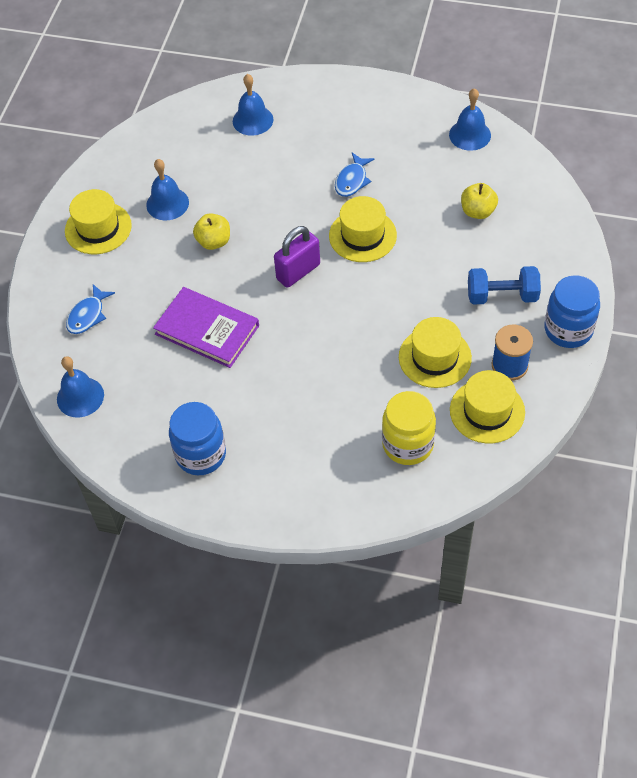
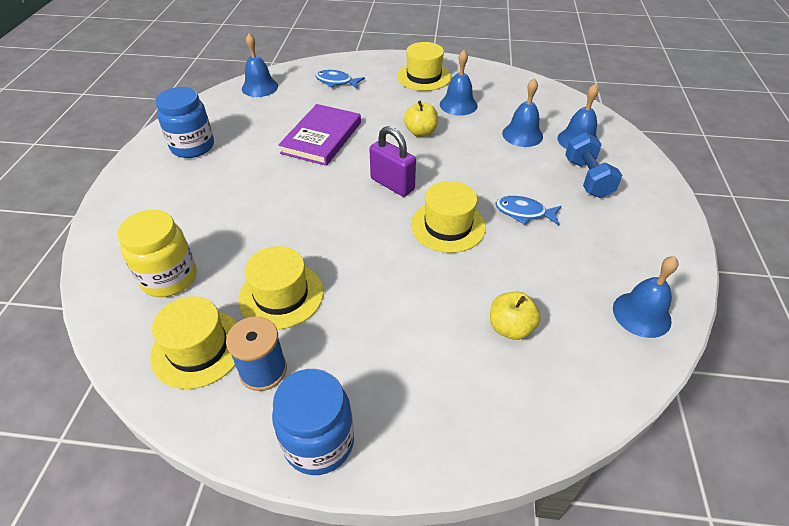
camera: 80 degrees right, 10 degrees down
(235, 160) = (522, 135): none -> blue bell
(502, 296) = (374, 359): blue dumbbell -> blue dumbbell (587, 178)

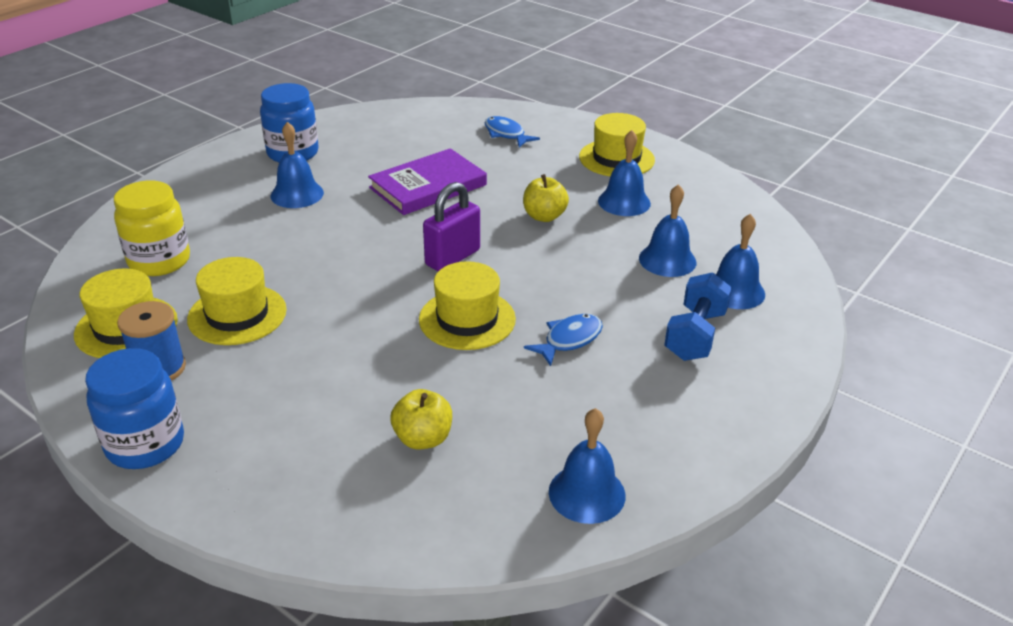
camera: 30 degrees right, 10 degrees down
(260, 87) = (417, 115): blue bell -> blue bell (297, 194)
(392, 184) = (452, 257): purple padlock -> purple padlock turned 60 degrees clockwise
(524, 213) = (569, 340): blue fish -> blue fish turned 90 degrees clockwise

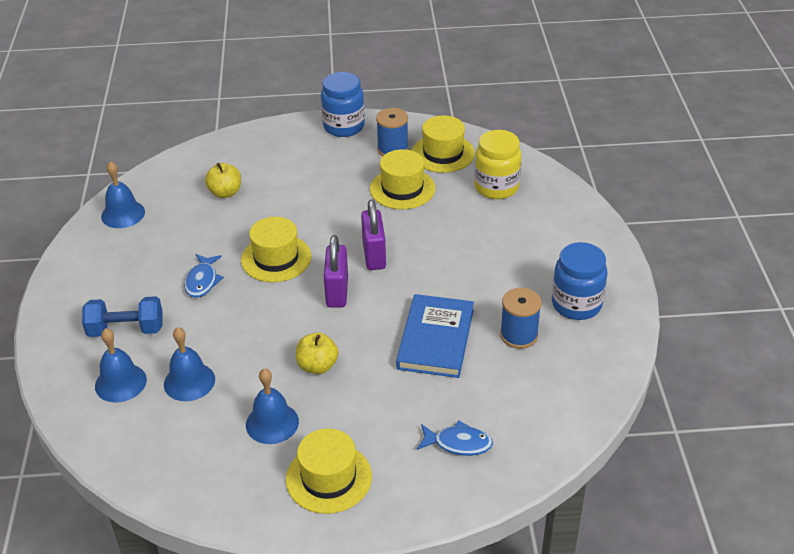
camera: 140 degrees right, 5 degrees up
(297, 194) = (508, 274): blue bell -> none
(366, 159) = (519, 335): none -> blue spool
(374, 268) = (374, 255): none -> purple padlock
(428, 186) = (435, 339): purple book -> blue book
(695, 335) = (126, 330): blue dumbbell -> blue dumbbell turned 75 degrees counterclockwise

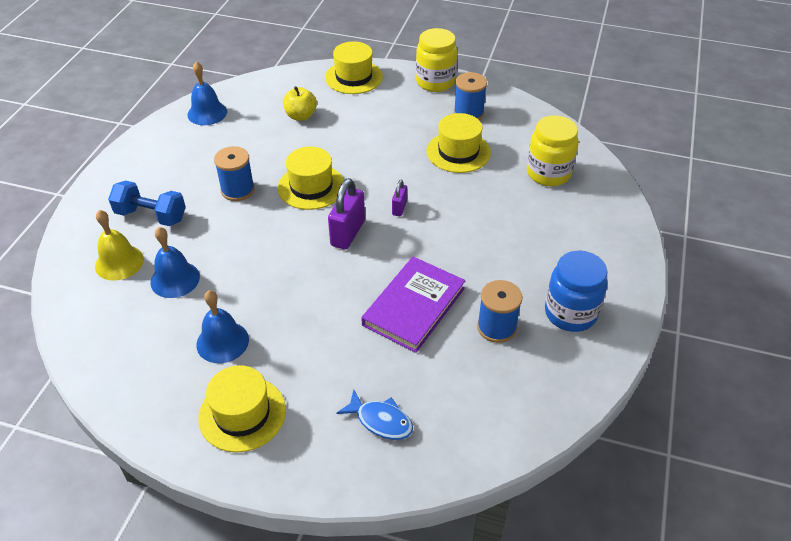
camera: 20 degrees right, 5 degrees up
(120, 383) = (119, 262): blue bell -> yellow bell
(202, 281) = (237, 190): blue fish -> blue spool
(317, 366) = (292, 299): yellow apple -> none
(344, 127) = (435, 82): blue jar -> yellow jar
(374, 255) = (399, 208): purple padlock -> purple padlock, size x0.54
(435, 339) = (414, 306): blue book -> purple book
(443, 153) = (513, 128): yellow hat -> yellow hat (353, 77)

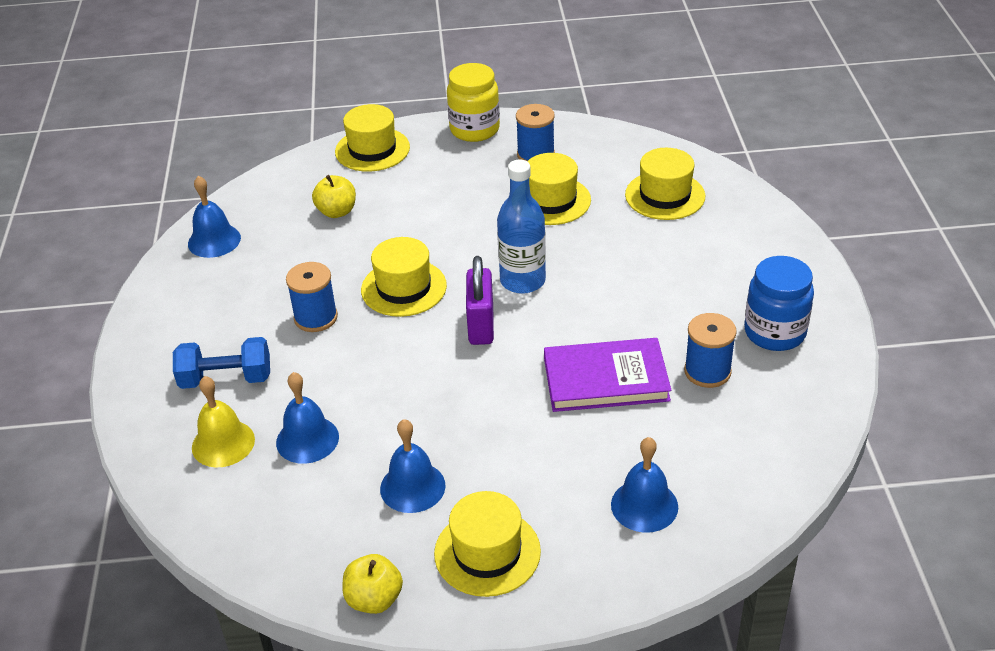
camera: 20 degrees left, 5 degrees down
(142, 419) = (374, 599): none -> yellow apple
(380, 421) = (644, 505): blue fish -> blue bell
(399, 208) = (522, 281): purple padlock -> blue bottle
(414, 306) = (606, 379): purple book -> purple book turned 75 degrees clockwise
(548, 173) = (665, 195): yellow jar -> yellow hat

